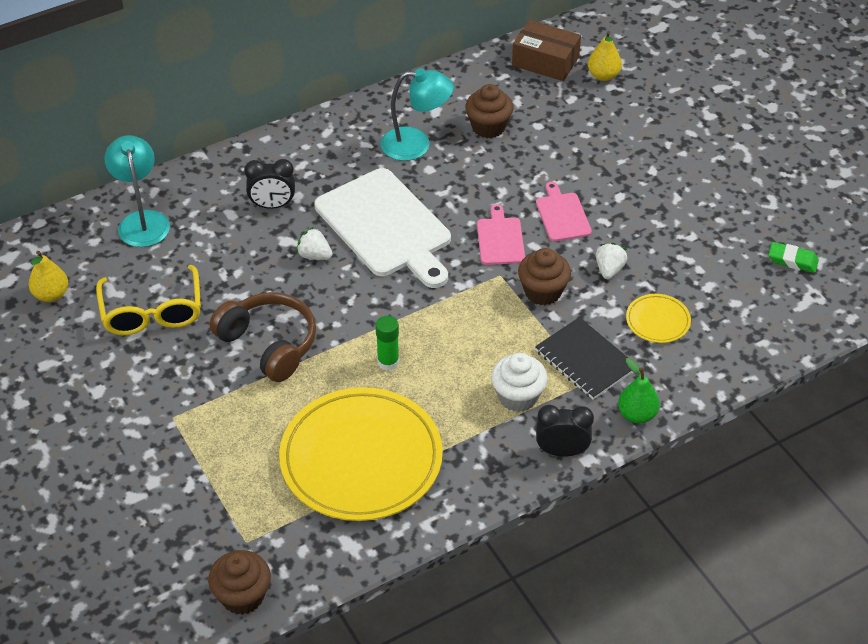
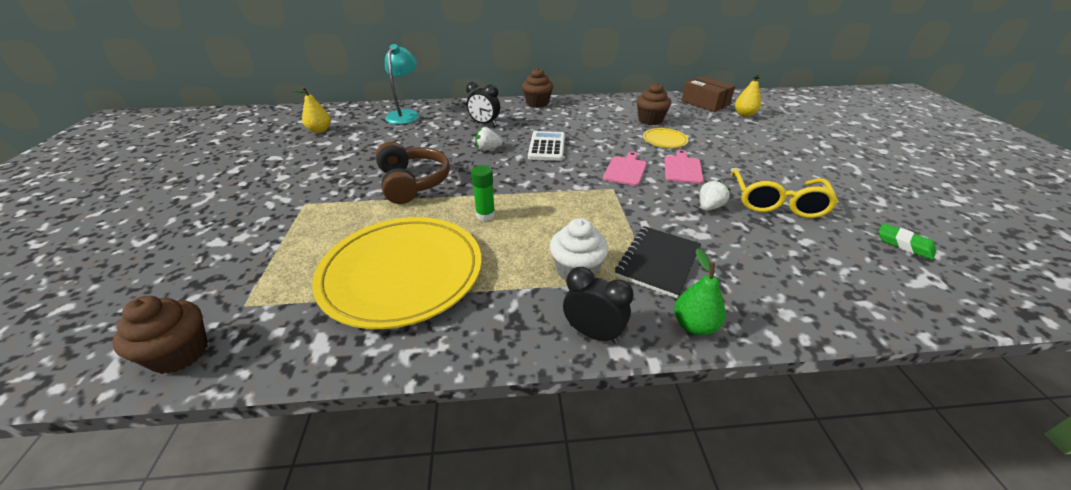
camera: 25 degrees right, 10 degrees down
(152, 312) = (362, 150): yellow glasses -> yellow glasses (777, 202)
(314, 255) = (488, 149): white strawberry -> white strawberry turned 60 degrees counterclockwise
(385, 227) = (547, 147): white cutting board -> white calculator
(416, 144) = (596, 118): turquoise lamp -> none
(543, 292) = (643, 206): brown cupcake -> brown cupcake (537, 103)
(585, 360) = (658, 262): black notebook -> black notebook turned 45 degrees clockwise
(657, 321) = (745, 253): yellow plate -> yellow plate (664, 140)

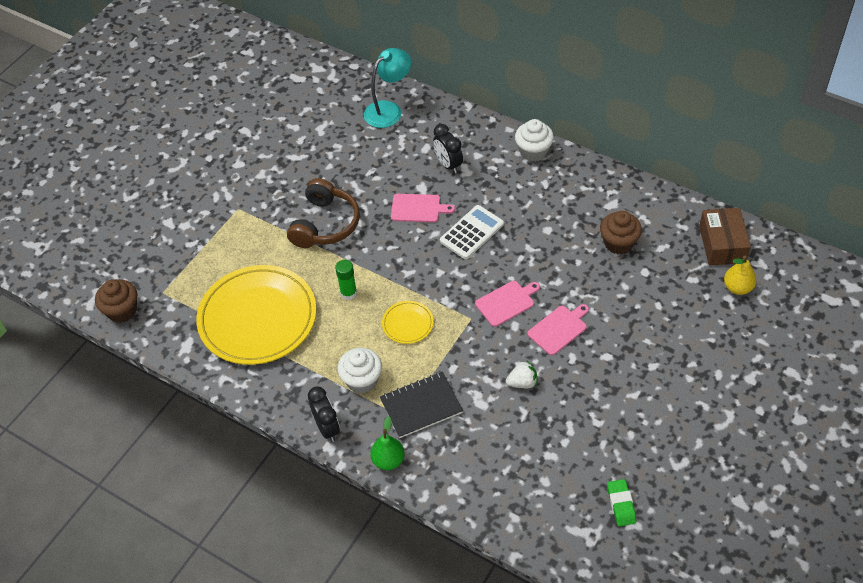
camera: 40 degrees right, 15 degrees up
(320, 130) = (299, 103): yellow pear -> none
(488, 149) = (418, 208): white strawberry -> pink cutting board
(537, 103) = (533, 151): brown cupcake -> white cupcake
(664, 140) = (592, 282): yellow plate -> yellow plate (407, 324)
(777, 202) = (585, 411): yellow glasses -> none

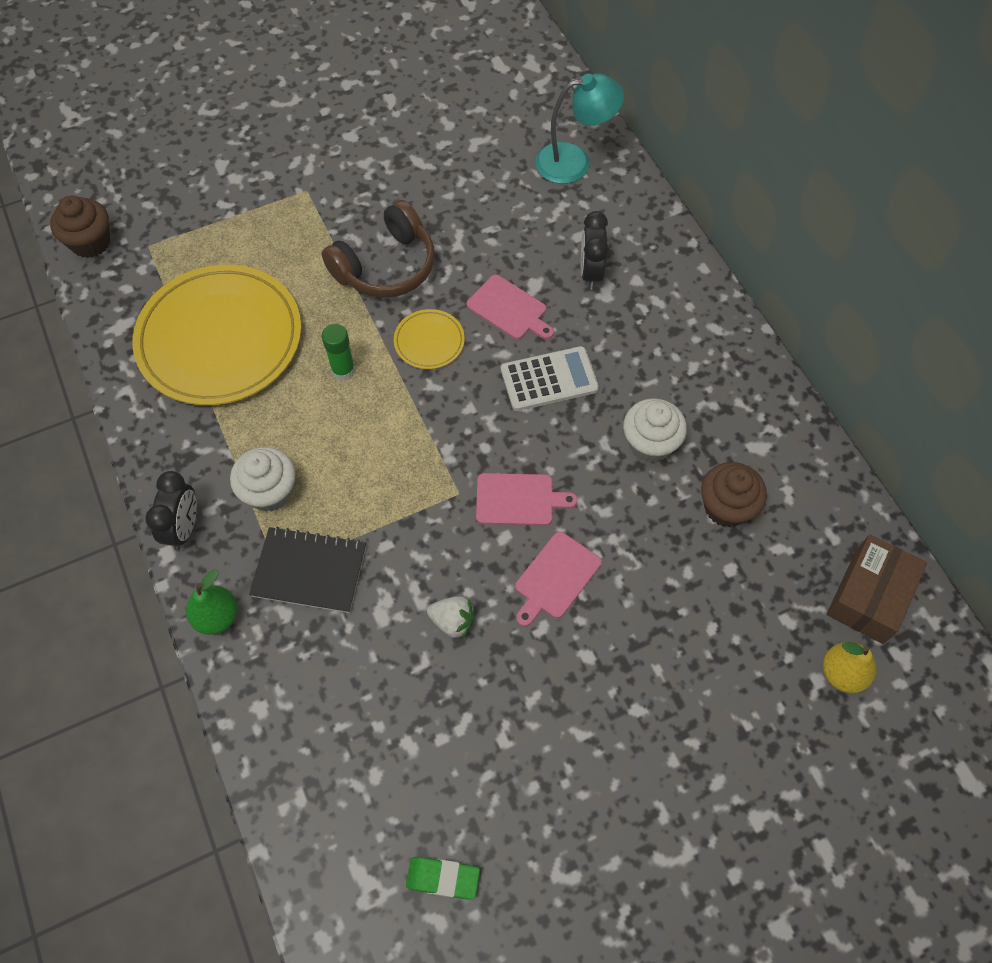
camera: 30 degrees right, 10 degrees up
(407, 324) = (379, 453): yellow plate -> yellow plate (429, 341)
(533, 151) = (711, 315): white cupcake -> white cupcake (650, 443)
(559, 329) = (555, 577): pink cutting board -> pink cutting board turned 135 degrees clockwise
(621, 504) = (443, 878): green eraser -> green eraser turned 75 degrees clockwise

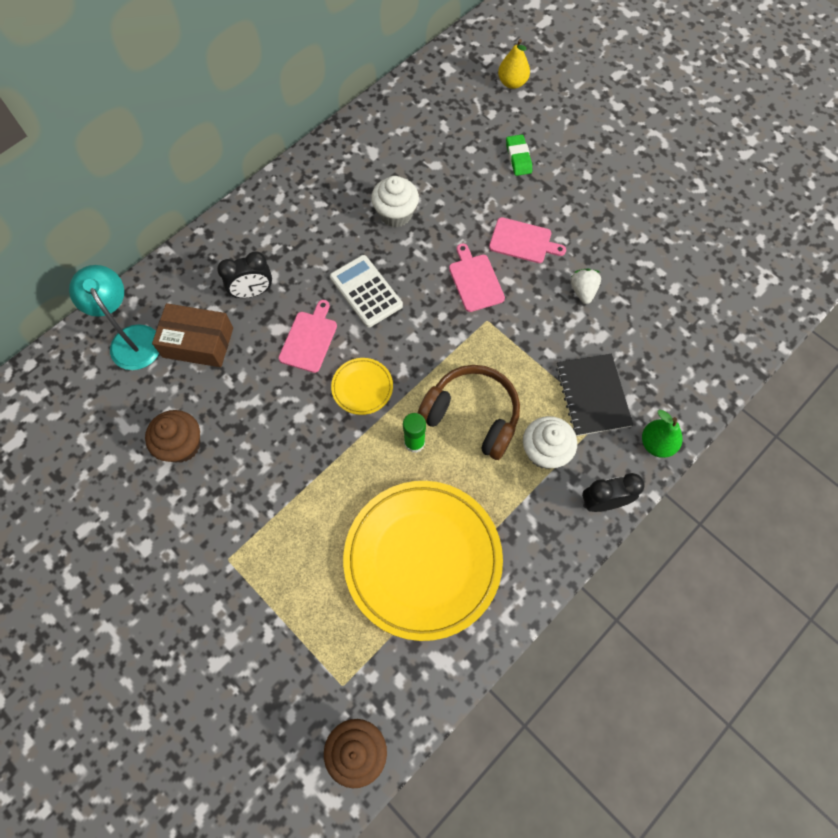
camera: 110 degrees left, 5 degrees up
(386, 266) = (296, 450): brown headphones -> brown headphones (472, 416)
(443, 878) = (737, 244): green eraser -> green eraser (518, 158)
(726, 507) = (427, 160): brown cupcake -> brown cupcake (181, 445)
(869, 596) = (456, 78): brown box -> brown box (198, 342)

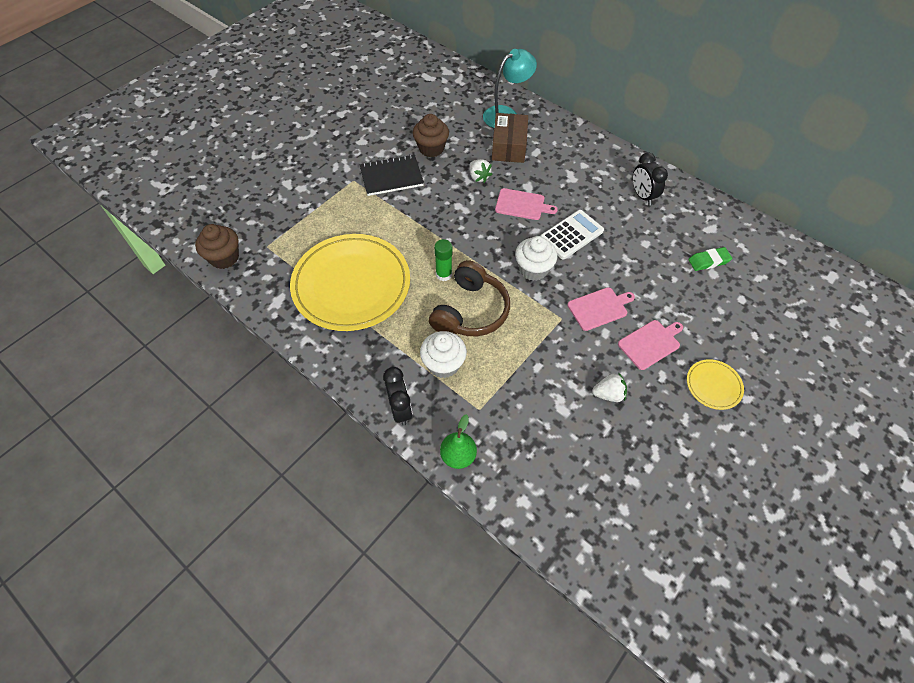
camera: 85 degrees right, 10 degrees down
(251, 386) = (478, 177): none -> white strawberry
(252, 292) = (555, 169): black clock -> black clock (642, 196)
(362, 387) = (486, 239): yellow plate -> yellow plate (713, 385)
(395, 214) = (651, 248): white cupcake -> white cupcake (533, 269)
(512, 83) = (838, 330): yellow pear -> none
(518, 158) = (746, 337): green eraser -> green eraser (708, 261)
(523, 241) = (650, 343): pink cutting board -> pink cutting board turned 135 degrees counterclockwise
(592, 395) = (500, 402): black notebook -> black notebook (391, 177)

